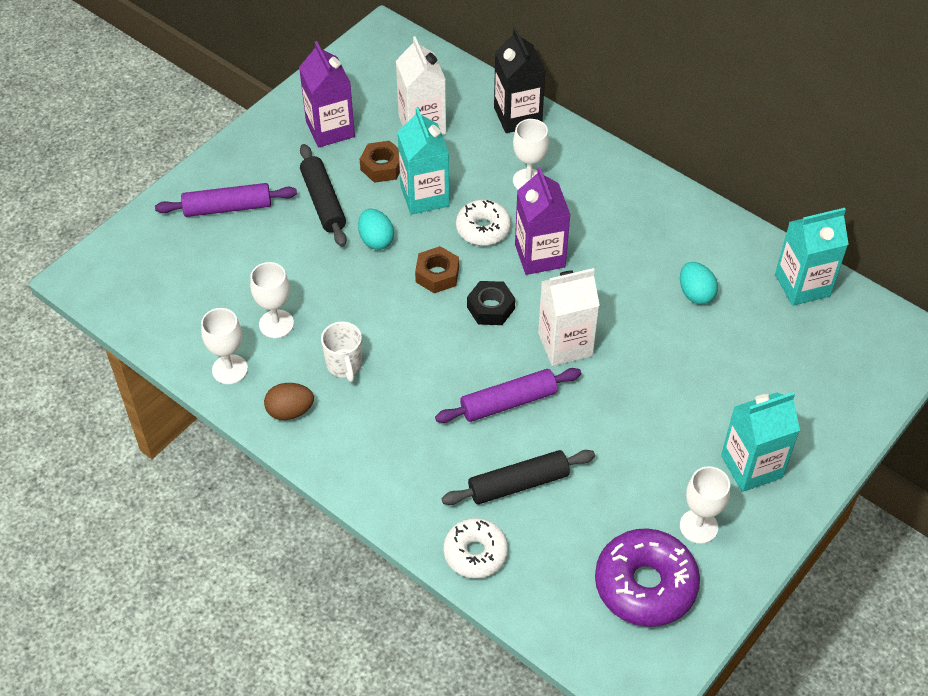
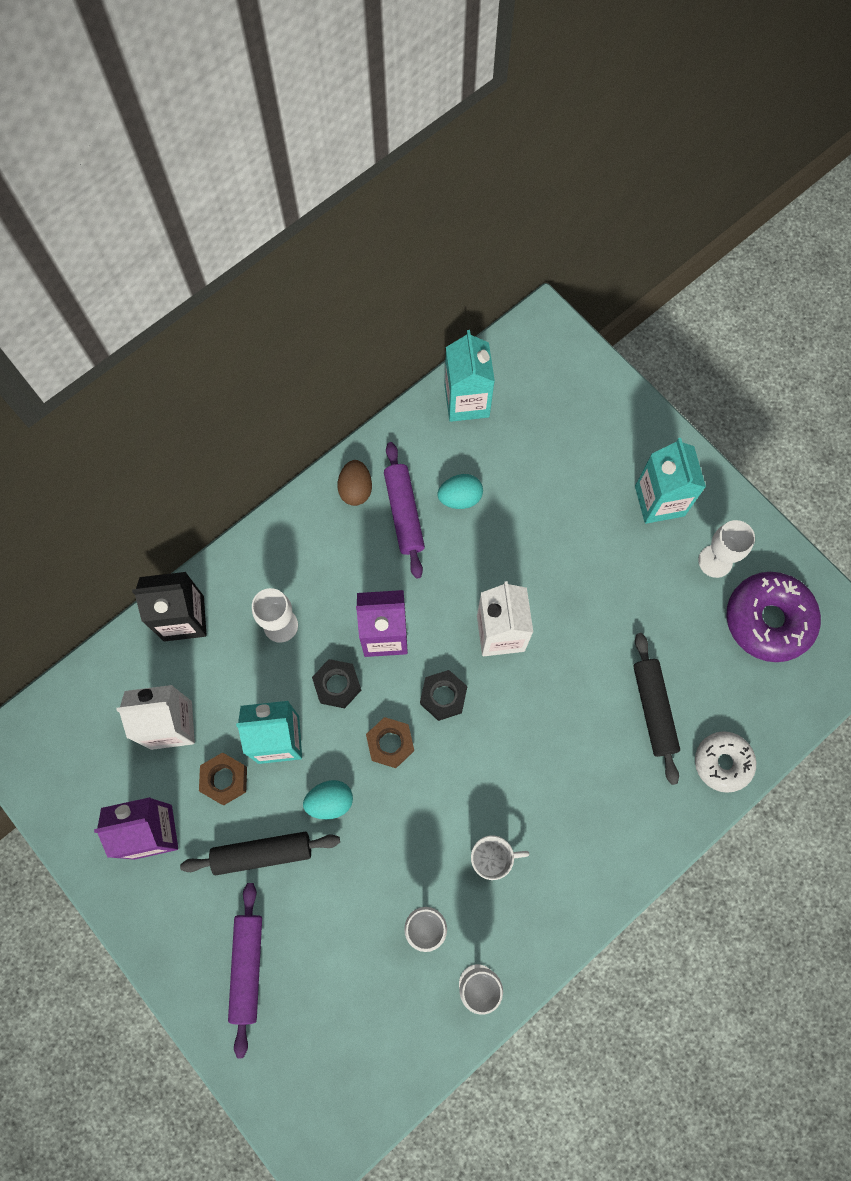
camera: 80 degrees left, 20 degrees up
(290, 411) = (540, 923): brown egg -> brown egg (355, 489)
(483, 229) = (337, 685): white donut -> black nut
(508, 402) = (561, 701): purple rolling pin -> purple rolling pin (404, 513)

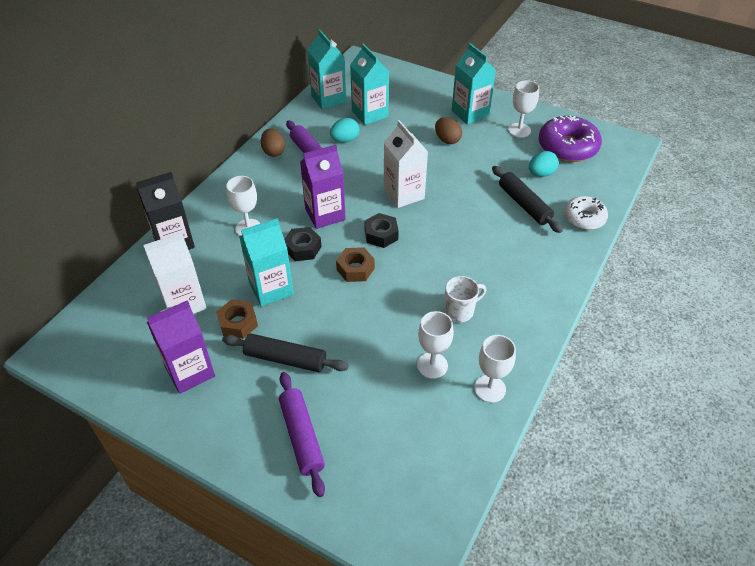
camera: 20 degrees left, 25 degrees down
(262, 853) = (285, 359): black rolling pin -> black rolling pin turned 45 degrees clockwise
(330, 801) = (325, 313): turquoise egg -> turquoise egg (541, 174)
(514, 454) = (370, 114): none -> turquoise carton
(602, 546) = (447, 140): none -> brown egg

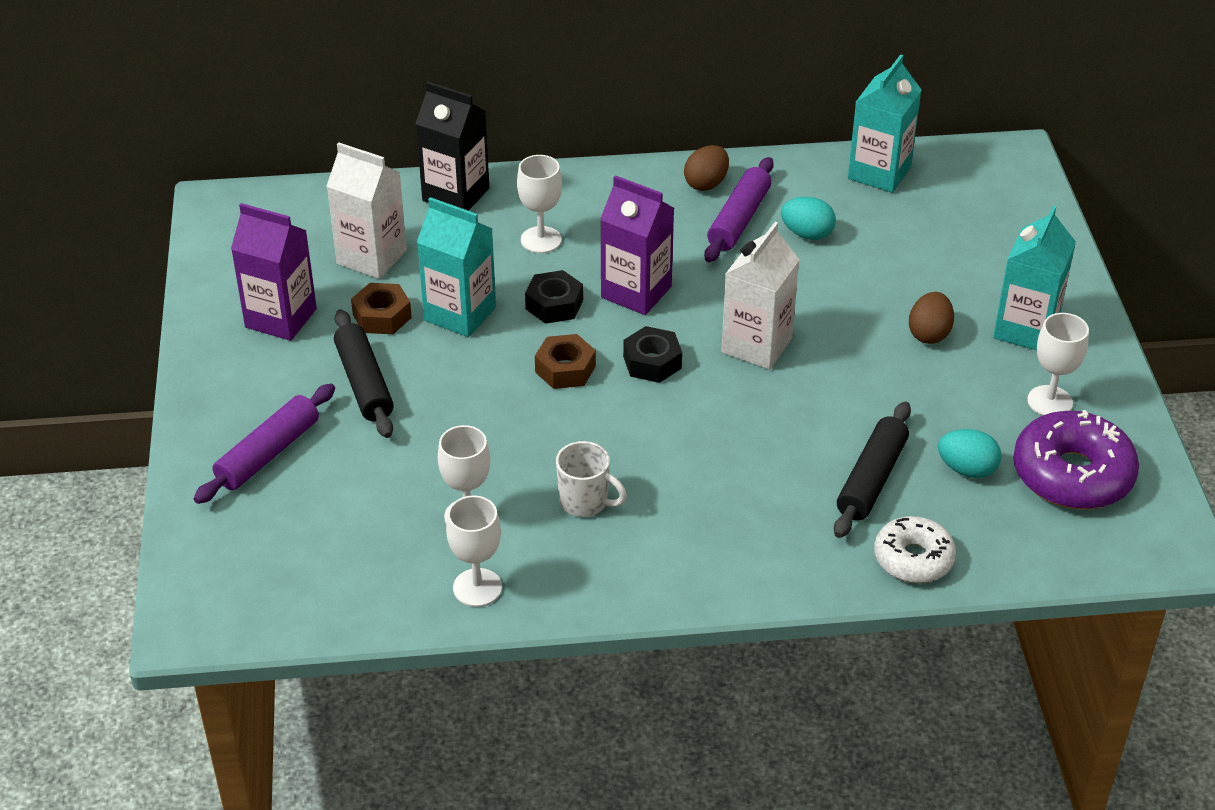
camera: 55 degrees right, 5 degrees down
(370, 114) = (895, 228): turquoise carton -> none

